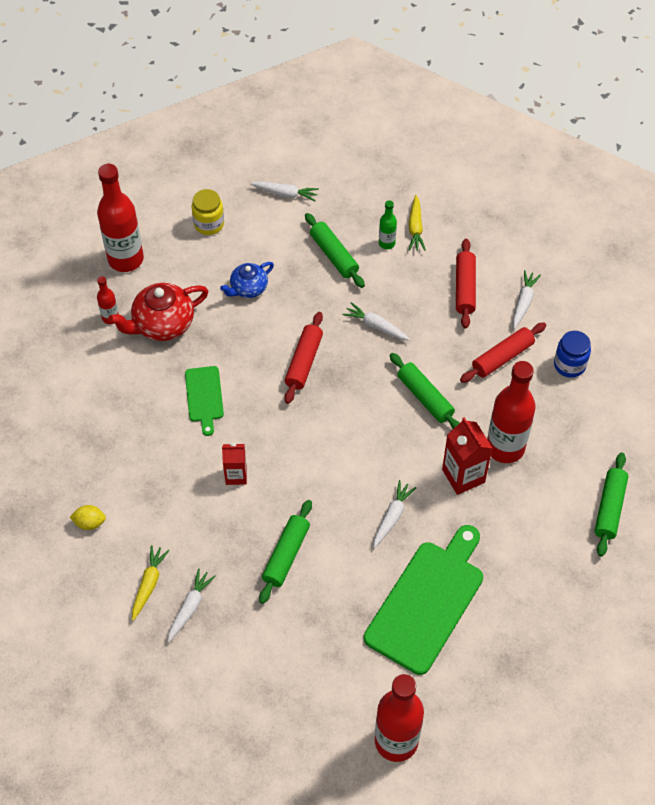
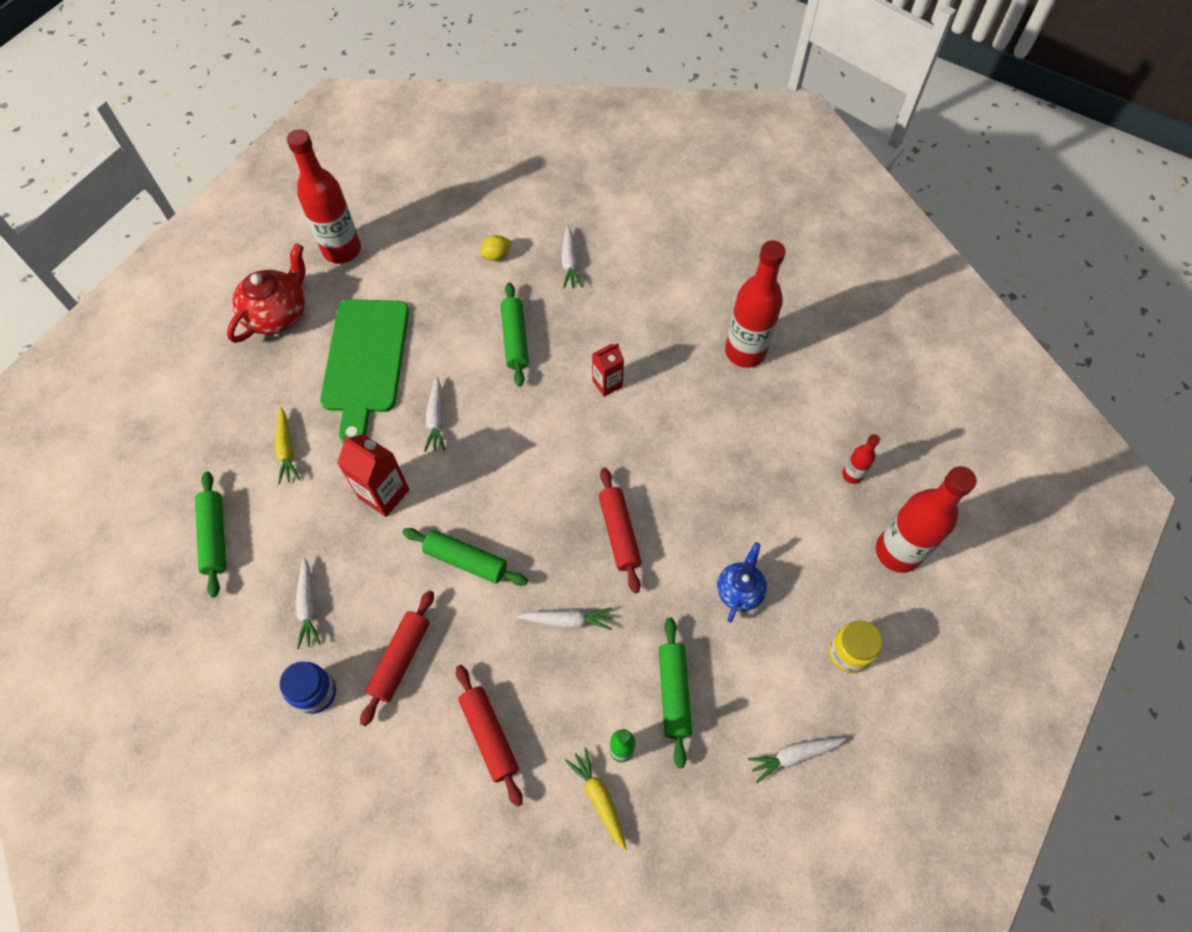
camera: 150 degrees right, 5 degrees up
(90, 523) = (703, 283): yellow lemon -> yellow lemon (496, 256)
(149, 584) = (616, 262): yellow carrot -> yellow carrot (286, 449)
(162, 324) = (794, 496): red teapot -> red teapot (278, 314)
(204, 397) = (692, 442): green cutting board -> none
(334, 255) = (674, 693): green rolling pin -> green rolling pin turned 60 degrees clockwise
(505, 448) = (352, 547): red bottle -> red bottle (745, 352)
(523, 302) = (406, 755): white carrot -> white carrot (308, 606)

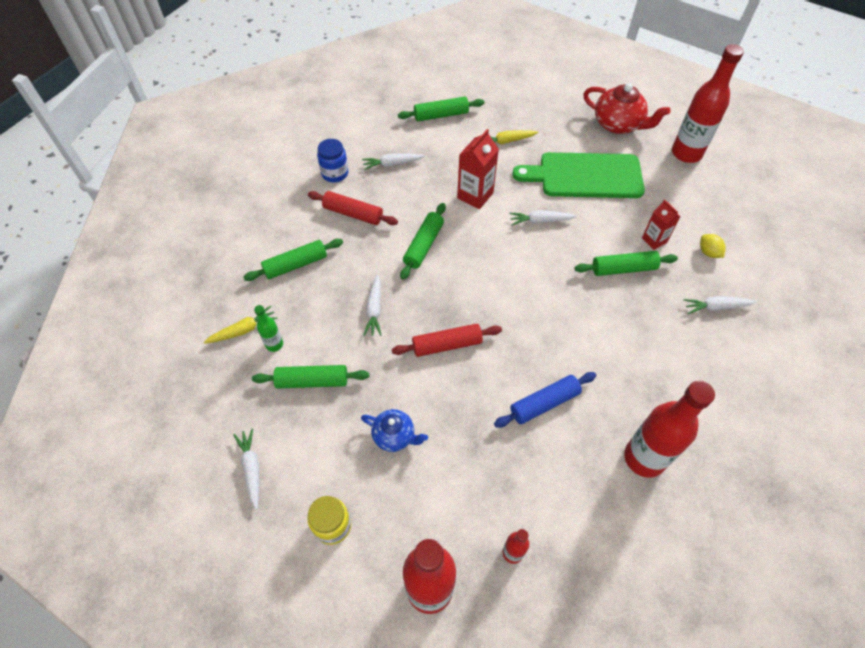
camera: 90 degrees right, 5 degrees down
(490, 735) = (295, 265): red rolling pin -> green rolling pin
(607, 383) = (589, 337): red carton -> red carton (654, 240)
(691, 434) = (544, 403): none -> blue rolling pin

